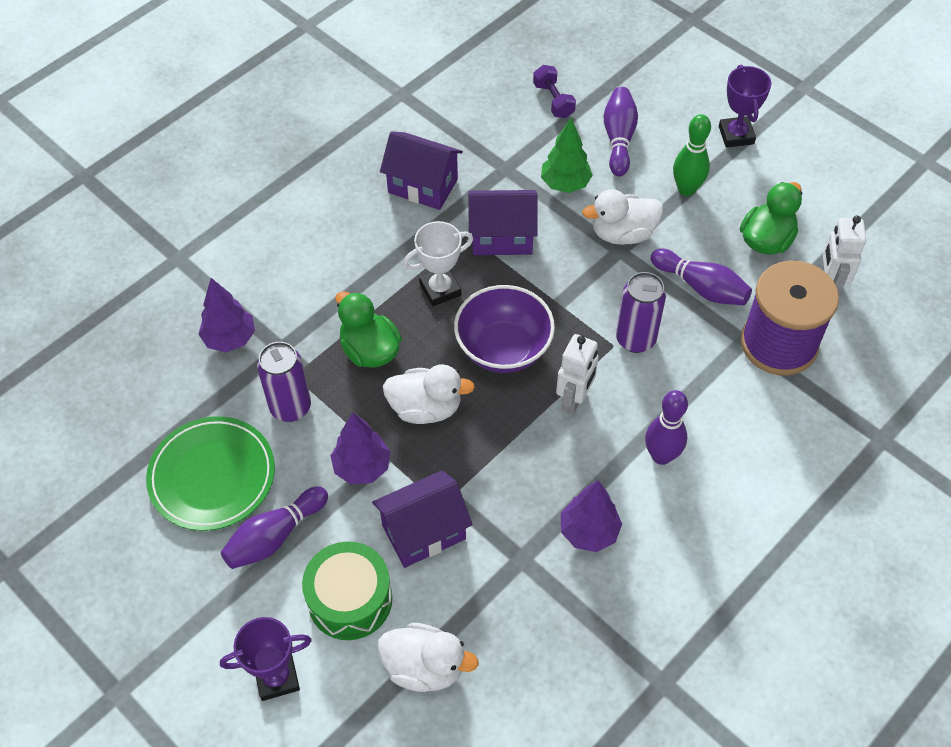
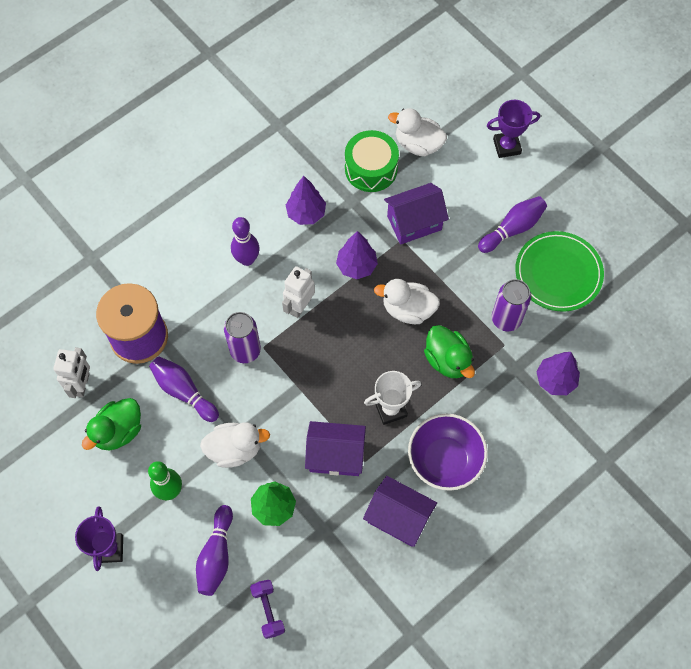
camera: 175 degrees left, 10 degrees up
(350, 599) = (463, 186): green drum -> green drum (371, 169)
(362, 467) = (454, 270): purple tree -> purple tree (356, 266)
(503, 349) = (346, 352): purple bowl -> purple bowl (444, 460)

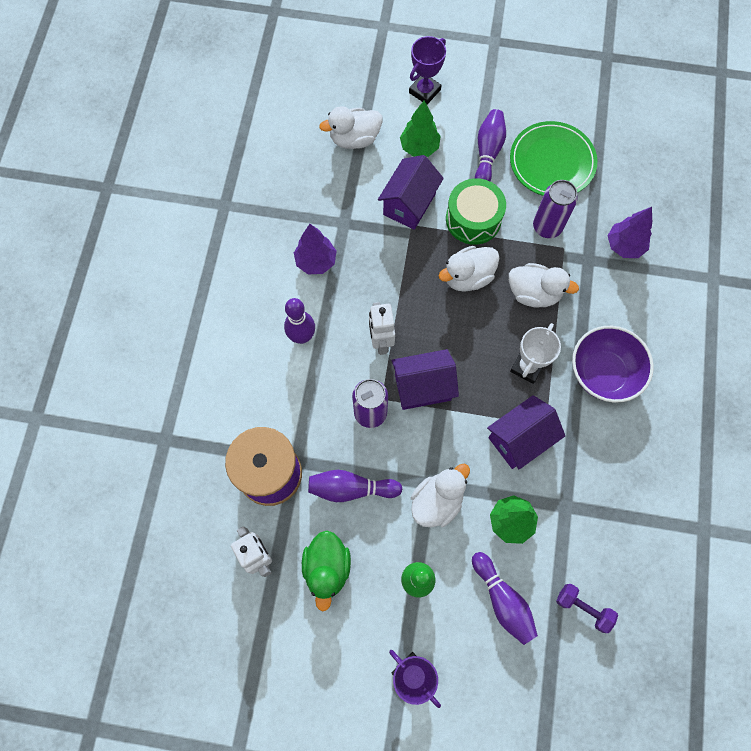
camera: 40 degrees left, 5 degrees up
(356, 266) = (396, 273): purple tree -> none
(371, 169) = (335, 186): green drum -> green drum (473, 219)
(398, 518) = (611, 447): purple house -> purple house (422, 387)
(447, 360) = (533, 293): green duck -> white duck
(462, 186) = (419, 147): none -> green tree

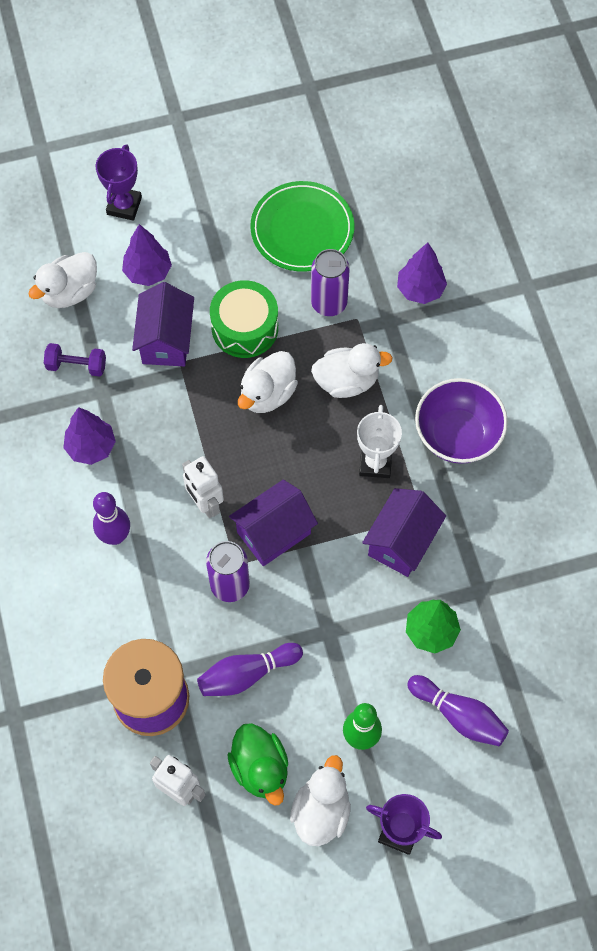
camera: 25 degrees left, 5 degrees down
(419, 147) = (148, 272): green tree -> purple tree
(437, 501) = (344, 645): white duck -> white duck (321, 811)
(487, 153) = (227, 248): purple bowling pin -> none
(583, 608) = (543, 685): purple dumbbell -> purple dumbbell (76, 365)

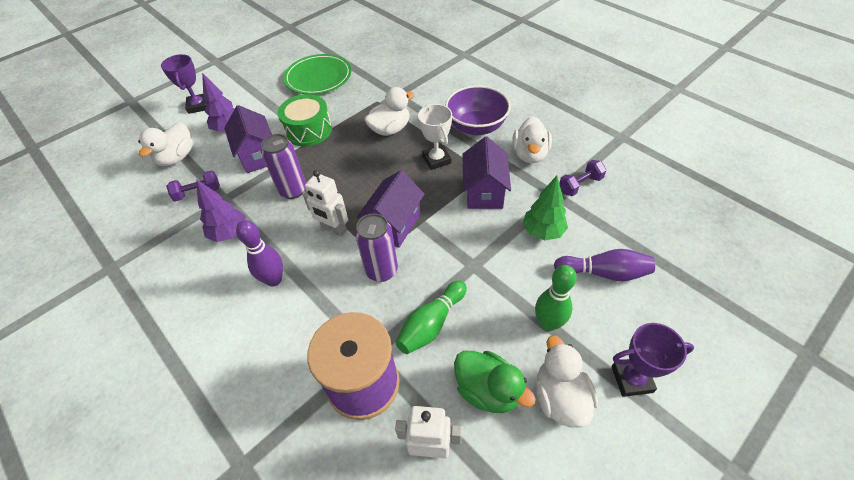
camera: 25 degrees left, 15 degrees down
(247, 674) = (431, 324): purple bowling pin -> green bowling pin
(267, 394) = (343, 154): white duck -> white duck (530, 154)
(329, 303) = (355, 101): purple can -> purple can (293, 190)
(420, 290) = (405, 76): purple tree -> none
(519, 593) = (580, 185): none -> purple dumbbell

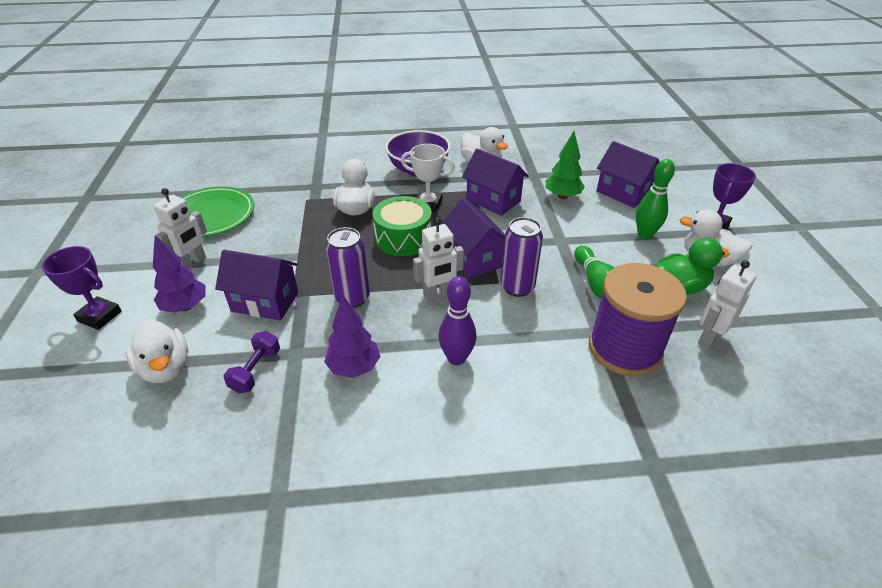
camera: 55 degrees left, 10 degrees down
(268, 104) = (193, 263): none -> white robot
(308, 130) = (281, 254): green drum -> green drum (403, 238)
(580, 185) = (537, 161): purple dumbbell -> none
(603, 273) = (623, 193): purple bowling pin -> purple house

